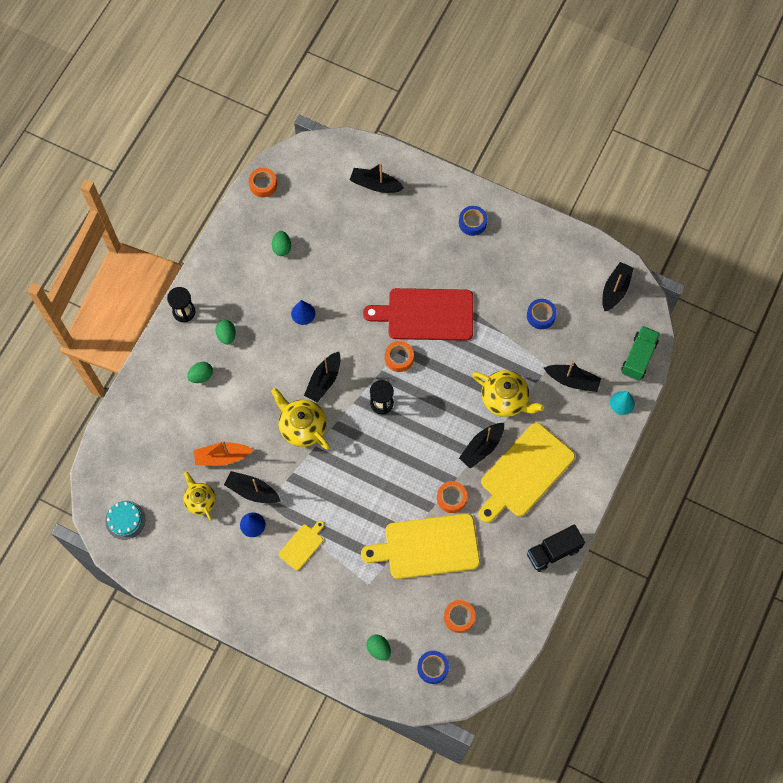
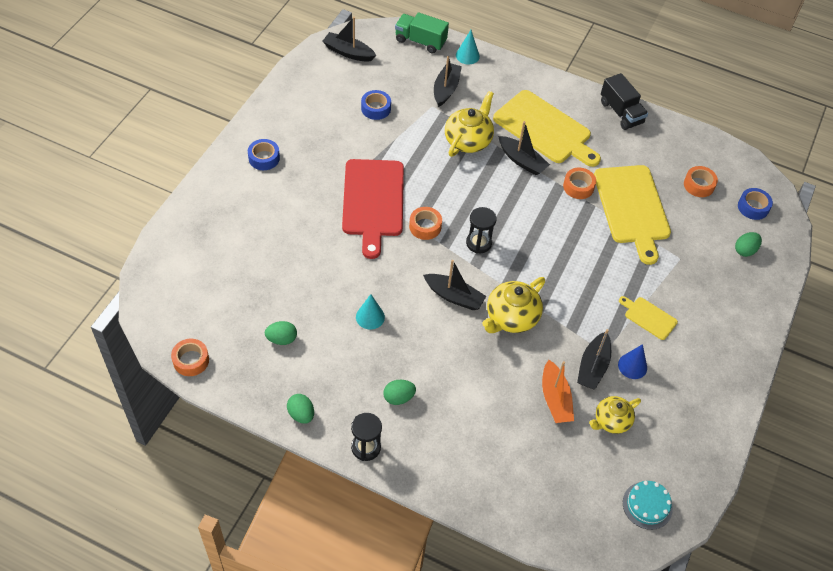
camera: 95 degrees left, 15 degrees down
(201, 376) = (453, 424): green egg -> green egg (301, 414)
(303, 313) = (370, 317): blue cone -> turquoise cone
(375, 185) = (205, 244): black boat -> none

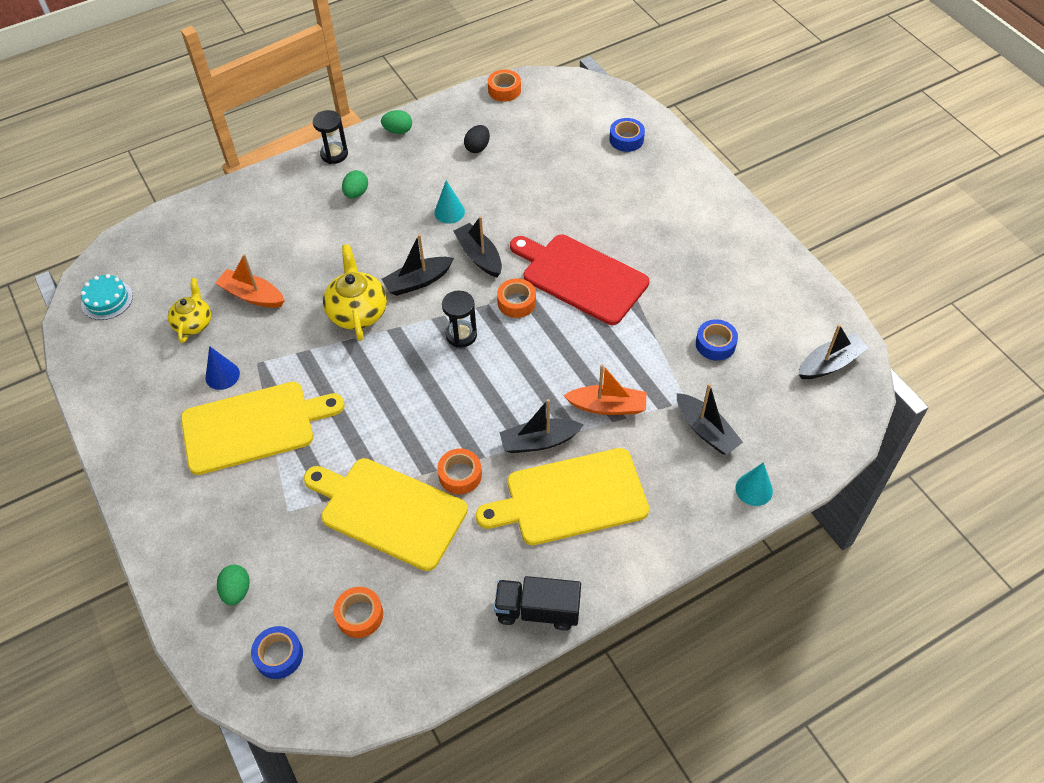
camera: 130 degrees right, 0 degrees up
(264, 158) = (701, 219): blue tape -> blue tape (626, 139)
(282, 339) = (477, 148): green egg -> black egg
(420, 41) = (811, 450): green truck -> none
(468, 140) = (607, 406): yellow teapot -> orange boat
(593, 366) = (252, 343): black boat -> black boat (479, 256)
(649, 317) = (254, 426): yellow cutting board -> yellow cutting board, size x2.13

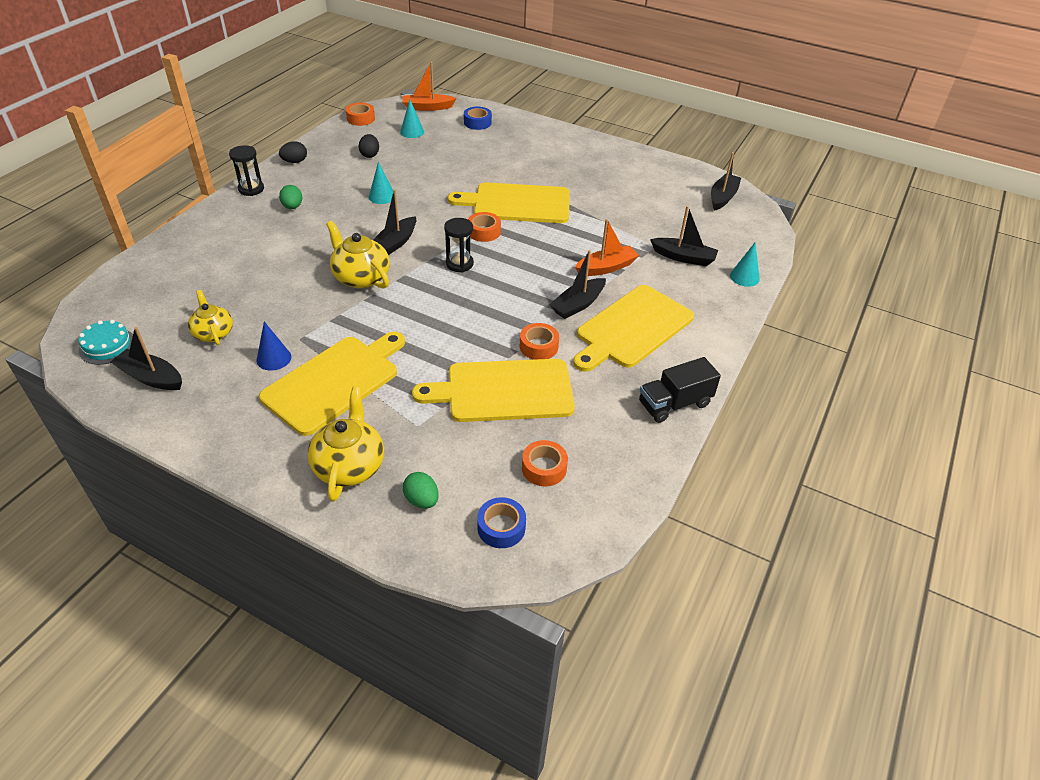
camera: 35 degrees left, 10 degrees down
(205, 523) = (349, 465): none -> yellow teapot
(252, 295) = (255, 297): orange boat -> orange boat (427, 107)
(398, 131) = (295, 161): green egg -> black egg
(479, 256) = (430, 214): black boat -> black boat (151, 377)
(544, 129) = (412, 132): none -> turquoise cone
(581, 277) = (517, 203): red cutting board -> yellow cutting board
(715, 344) = (643, 210): blue tape -> none

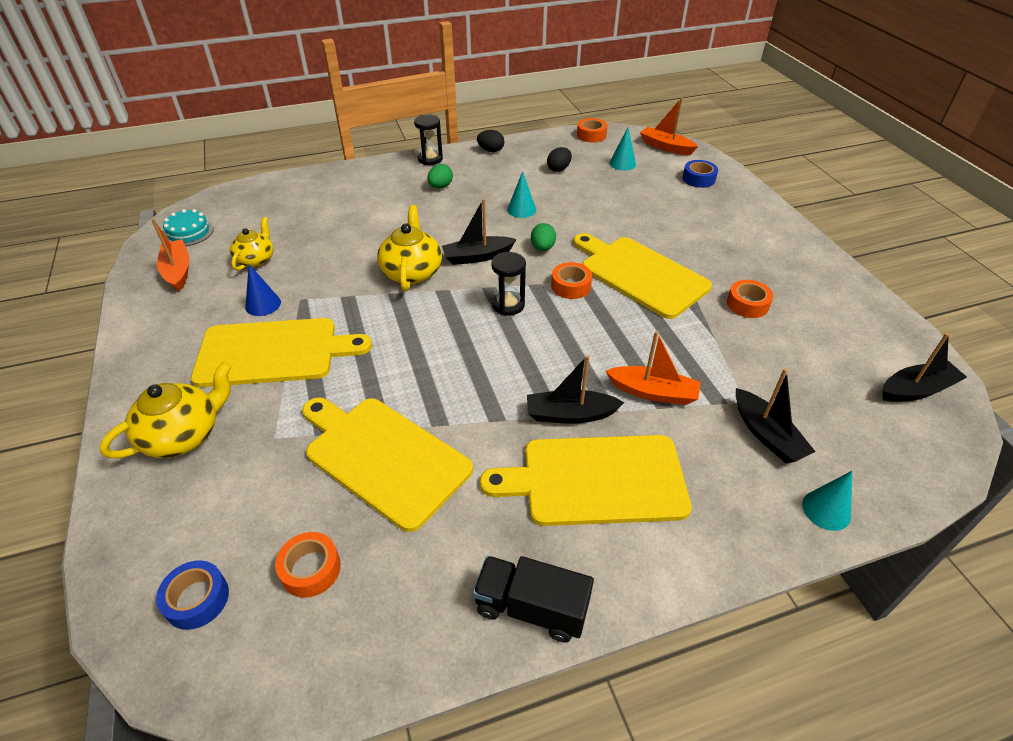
camera: 45 degrees right, 0 degrees up
(151, 377) = (178, 271): black boat -> orange boat
(422, 500) = (183, 512): green egg -> green egg (542, 248)
(538, 346) = (473, 434): orange tape -> orange tape (747, 304)

